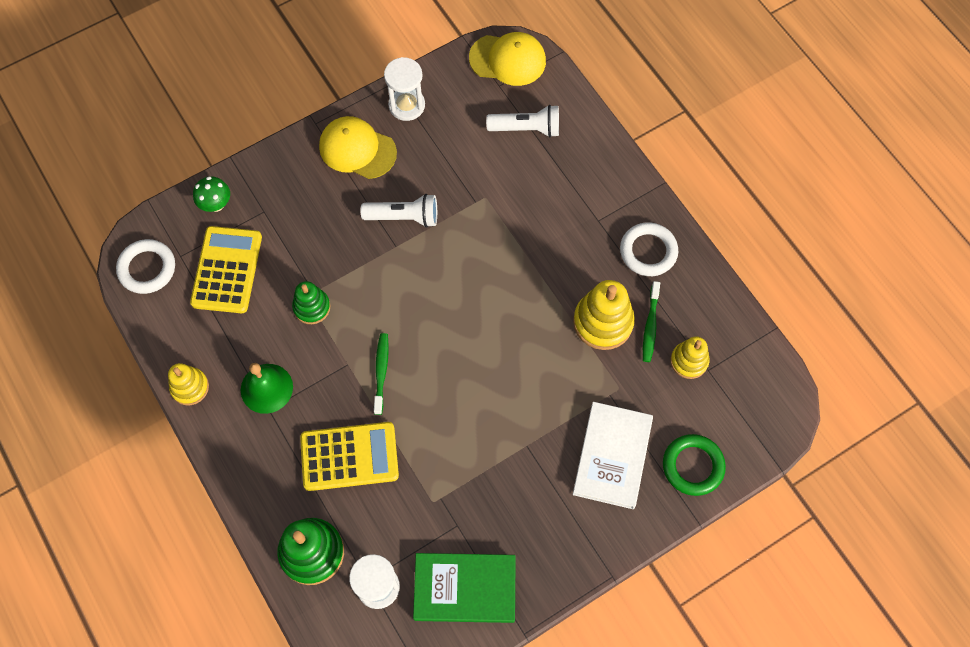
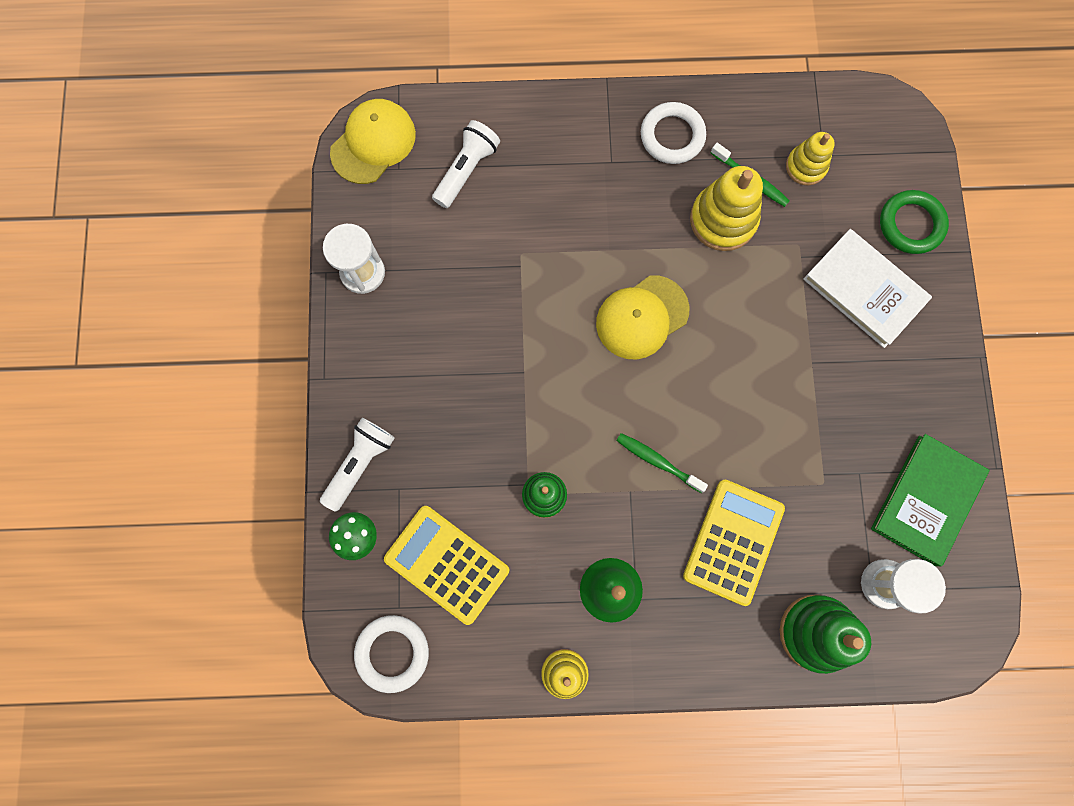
camera: 60 degrees left, 10 degrees up
(357, 149) = (384, 351): yellow cap -> yellow cap (642, 317)
(404, 217) = (495, 346): white flashlight -> white flashlight (360, 464)

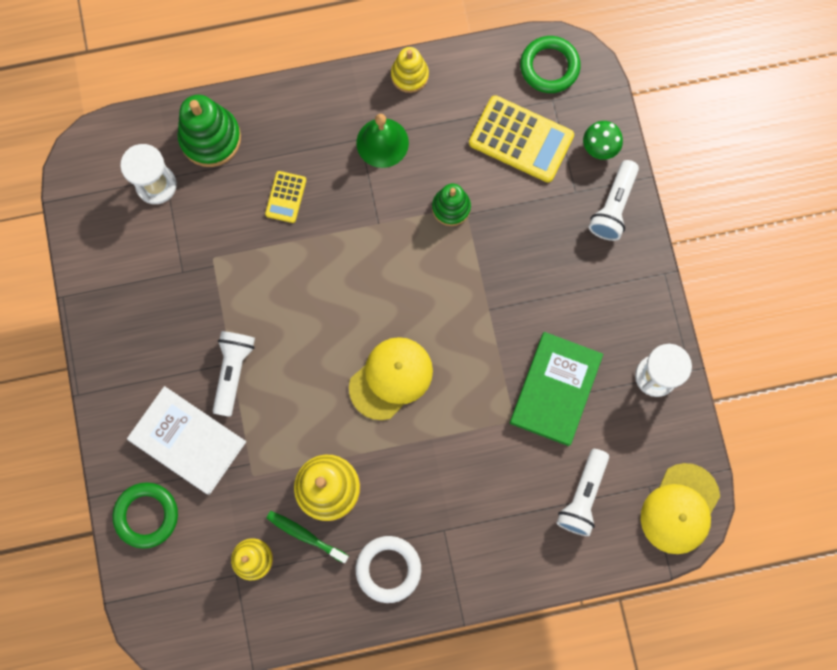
camera: 170 degrees right, 0 degrees up
(392, 653) = (549, 67): white ring -> green ring
(657, 461) = (358, 252): green toothbrush -> none
(733, 541) = (286, 197): yellow calculator -> yellow calculator, size x0.52
(810, 352) = (233, 372): none -> white flashlight
(926, 500) = (123, 259): green book -> green book (555, 389)

